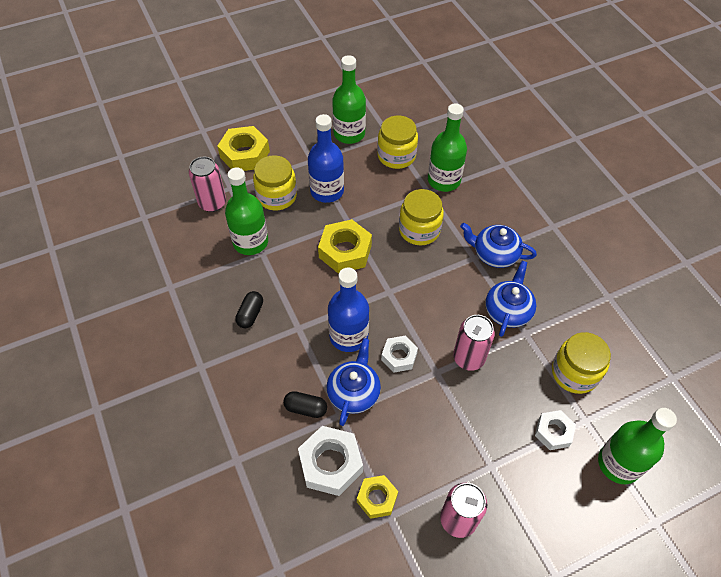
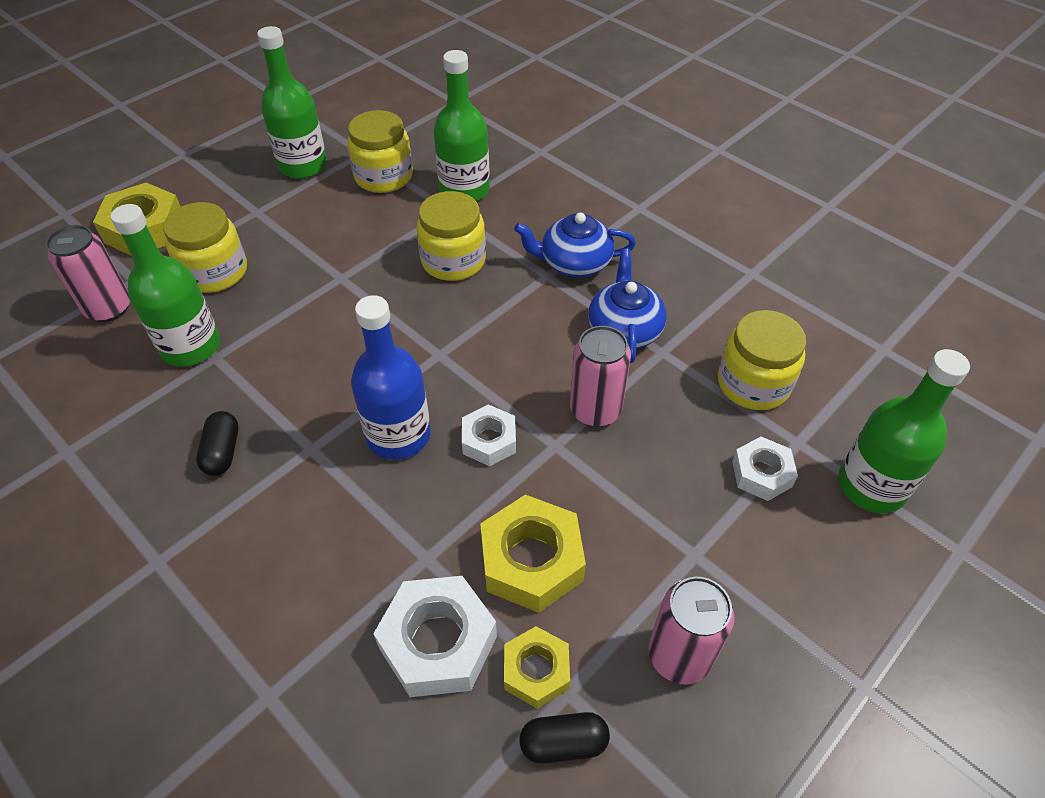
camera: 20 degrees left, 5 degrees down
(305, 408) = (364, 567): black capsule -> black capsule (563, 743)
(327, 191) = (294, 246): blue bottle -> none
(345, 251) = (350, 318): yellow nut -> yellow nut (532, 560)
(354, 392) = (437, 516): blue teapot -> none

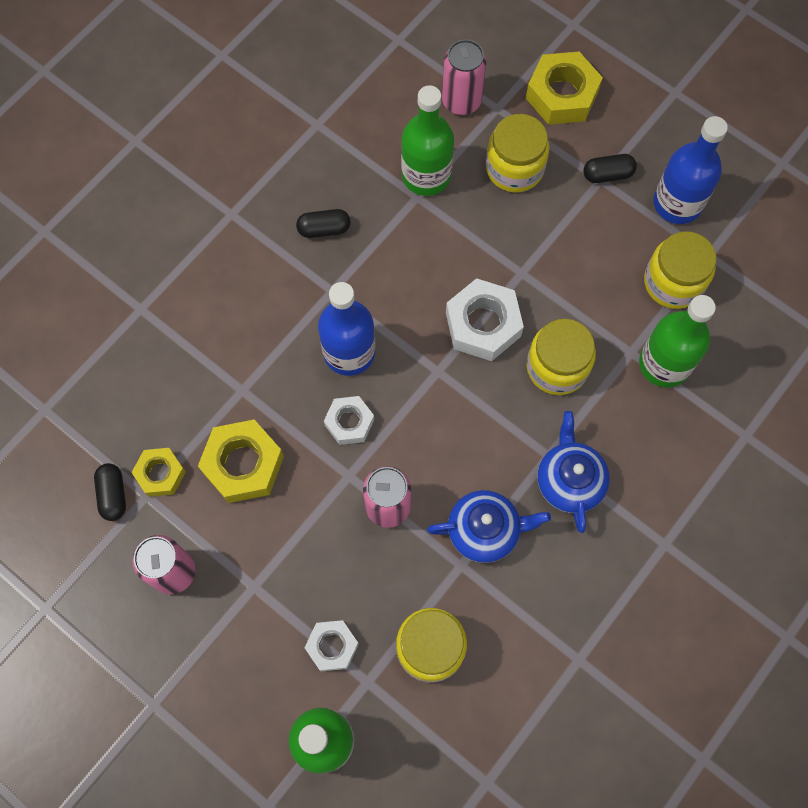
camera: 85 degrees right, 20 degrees up
(253, 206) = (607, 174): none -> black capsule
(303, 165) = (677, 203): green bottle -> blue bottle
(438, 642) = (178, 407): white nut -> white nut (483, 324)

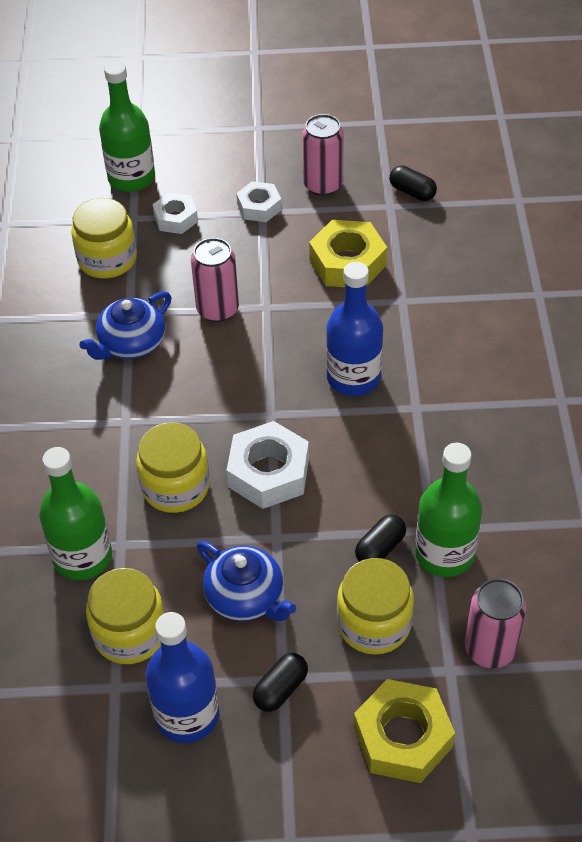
camera: 140 degrees right, 20 degrees down
(160, 474) = (396, 221): yellow nut -> none
(324, 229) = (477, 445): black capsule -> black capsule (380, 548)
(349, 422) = (301, 336): white nut -> white nut (259, 207)
(569, 480) = (93, 417): blue teapot -> blue teapot (246, 597)

